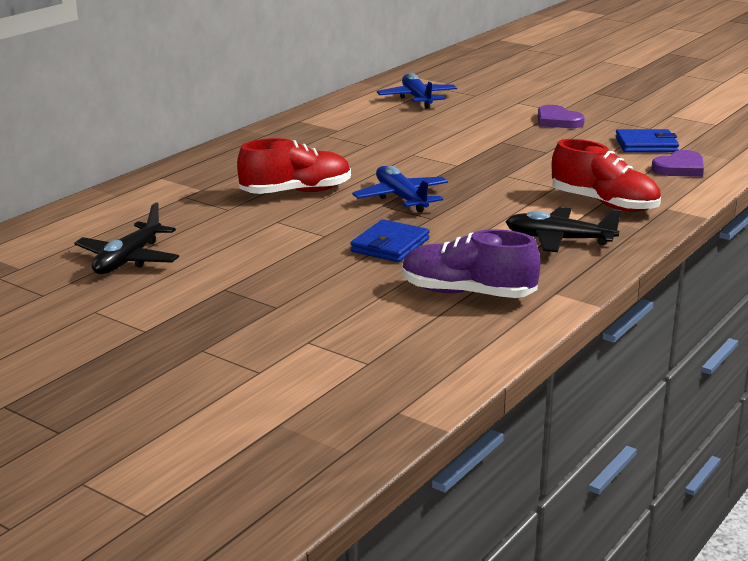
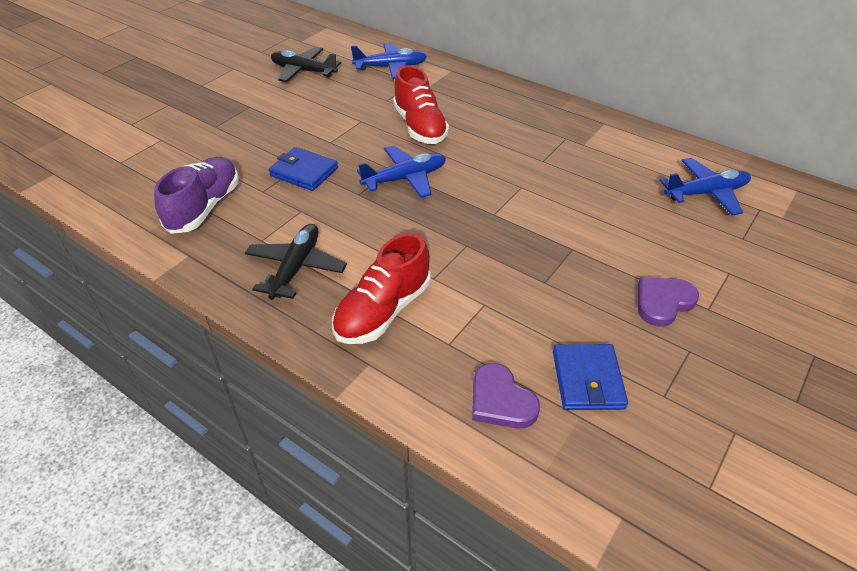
camera: 90 degrees right, 20 degrees up
(139, 208) = (391, 67): none -> blue plane

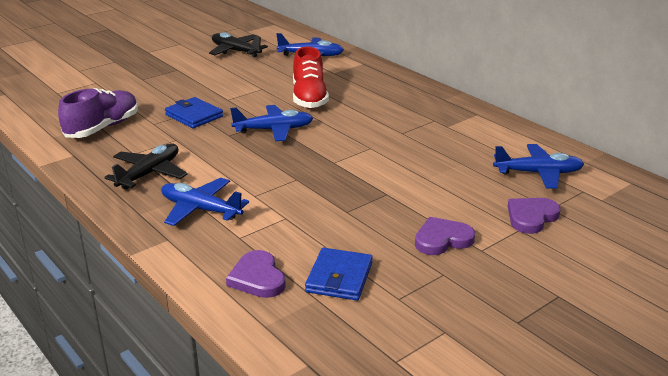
camera: 15 degrees right, 15 degrees down
(383, 311) = (200, 209): red shoe -> blue plane
(731, 254) = (531, 217): none -> purple heart

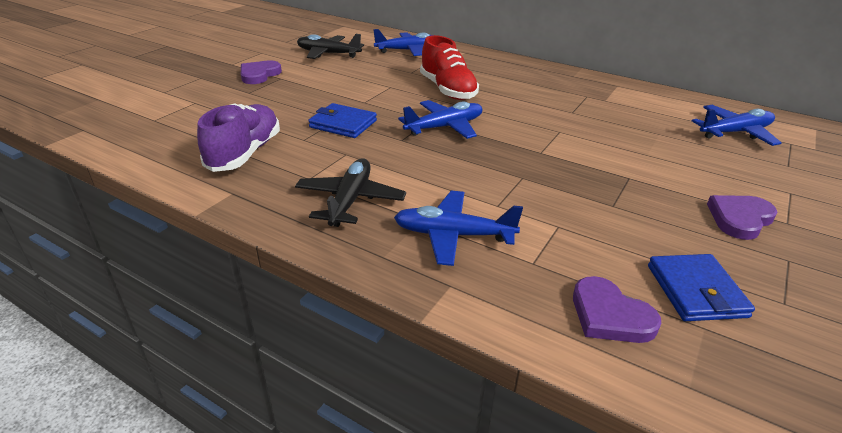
camera: 20 degrees left, 5 degrees up
(531, 217) = (784, 177): purple heart -> purple heart (259, 75)

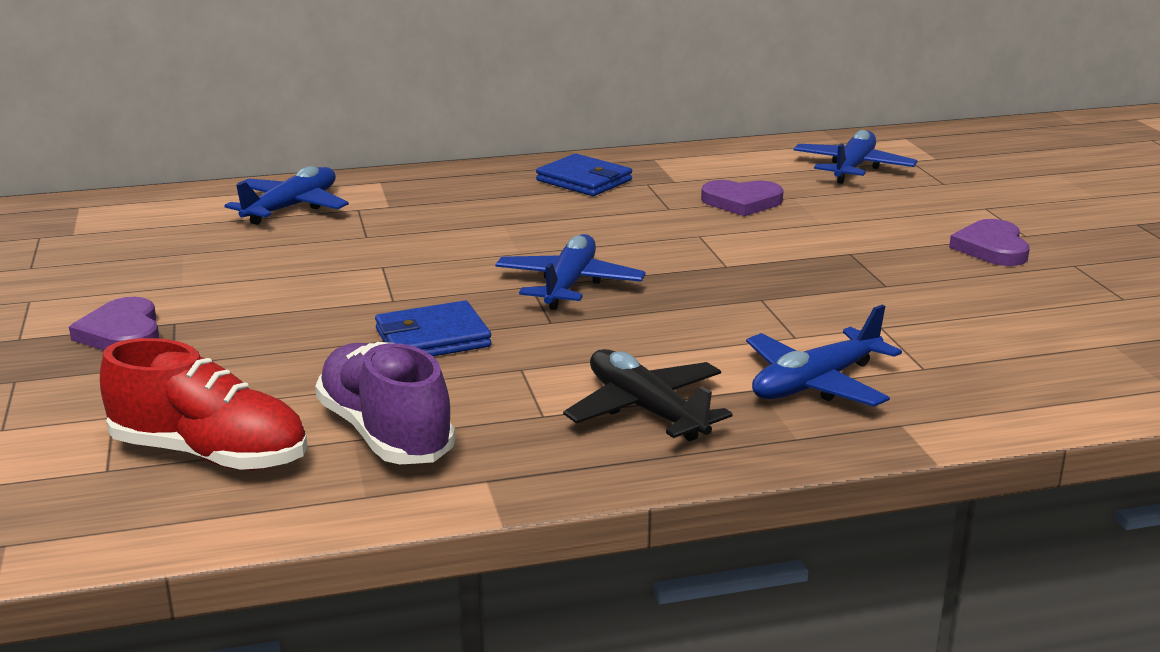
camera: 45 degrees left, 10 degrees down
(328, 54) = (166, 258): black plane -> none
(448, 90) = (471, 239): red shoe -> red shoe (210, 454)
(610, 315) = (1048, 373): purple heart -> purple heart (742, 202)
(696, 291) = (1064, 321): blue wallet -> blue wallet (584, 180)

